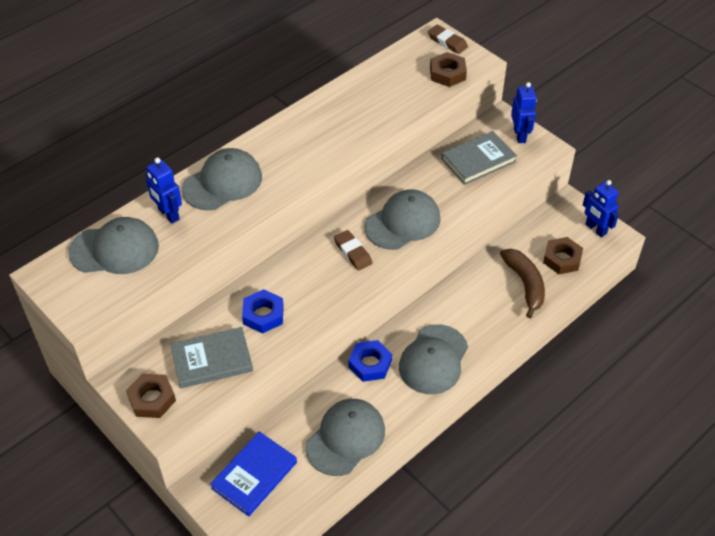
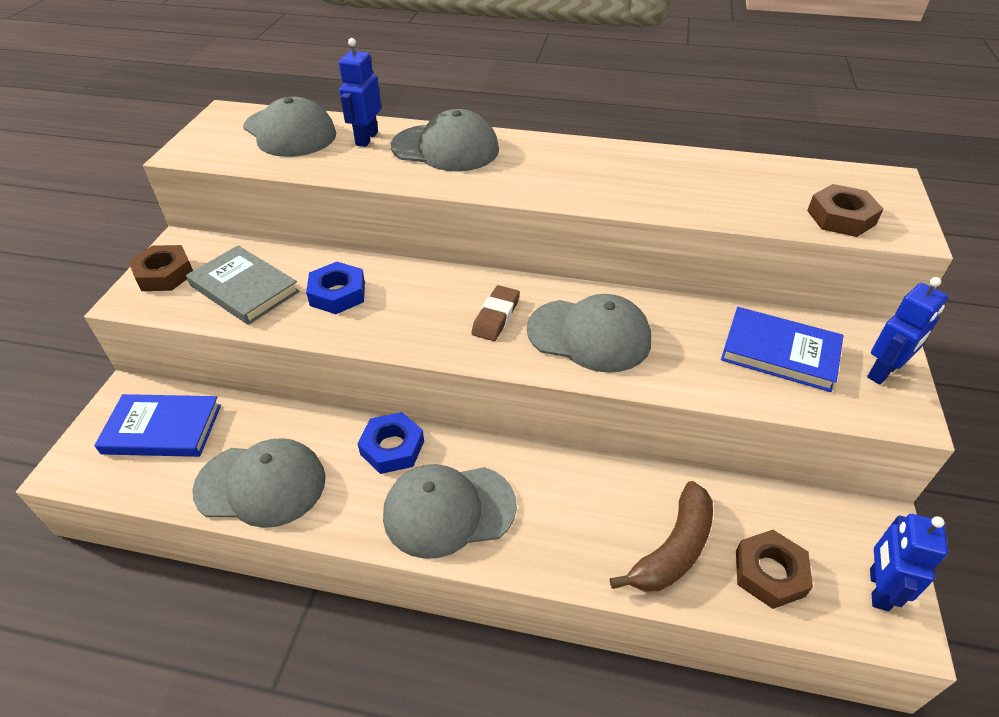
camera: 55 degrees right, 5 degrees down
(447, 42) = (892, 193): brown eraser -> none
(478, 160) = (779, 352): grey book -> blue book

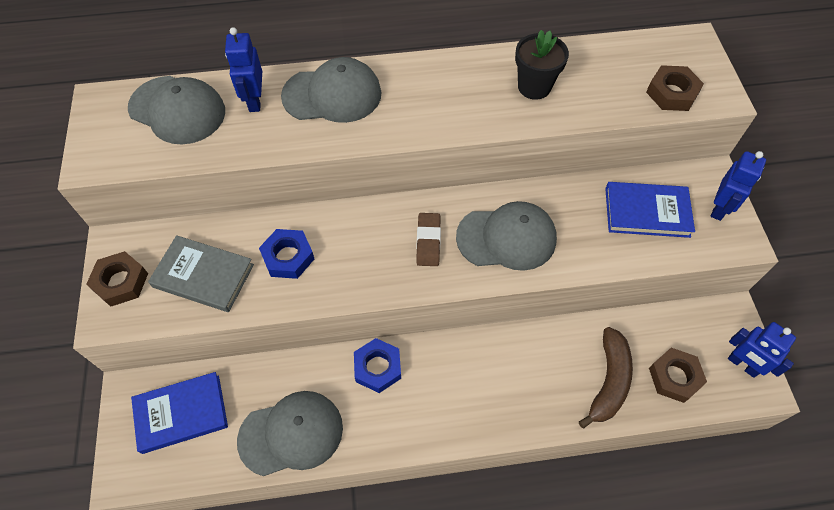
camera: 20 degrees left, 15 degrees up
(448, 510) = (443, 405): grey cap -> none
(670, 182) = (534, 87): none -> black flower pot
(878, 589) = (742, 365): blue robot -> blue robot turned 45 degrees counterclockwise

